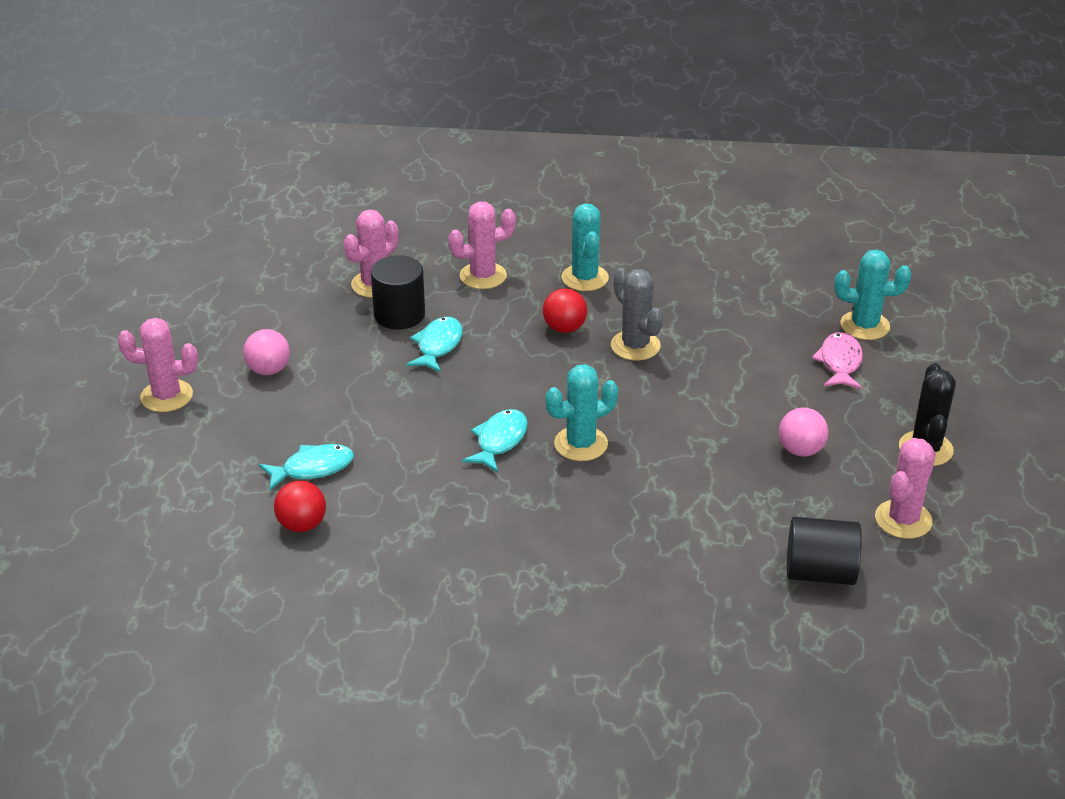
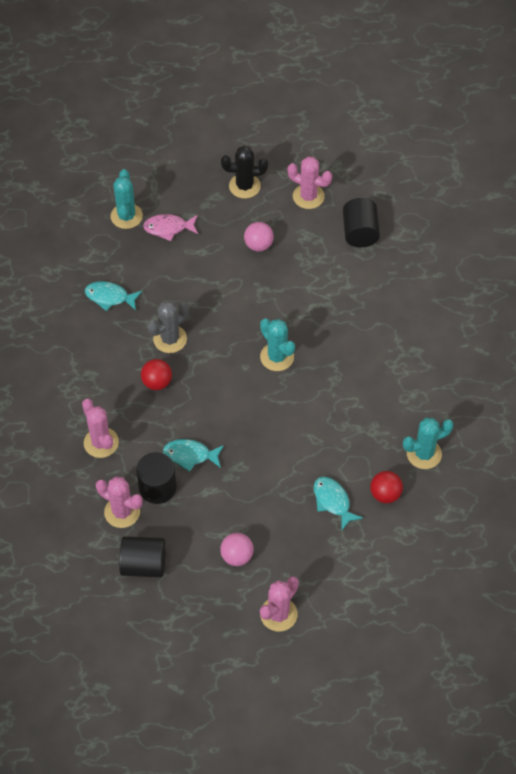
camera: 100 degrees left, 20 degrees up
(166, 396) = (278, 614): pink cactus -> pink cactus turned 45 degrees clockwise
(293, 294) = (143, 564): none -> black cylinder
(499, 441) = (283, 401): turquoise fish -> turquoise fish (110, 297)
(585, 278) = (94, 378): turquoise cactus -> turquoise cactus (424, 454)

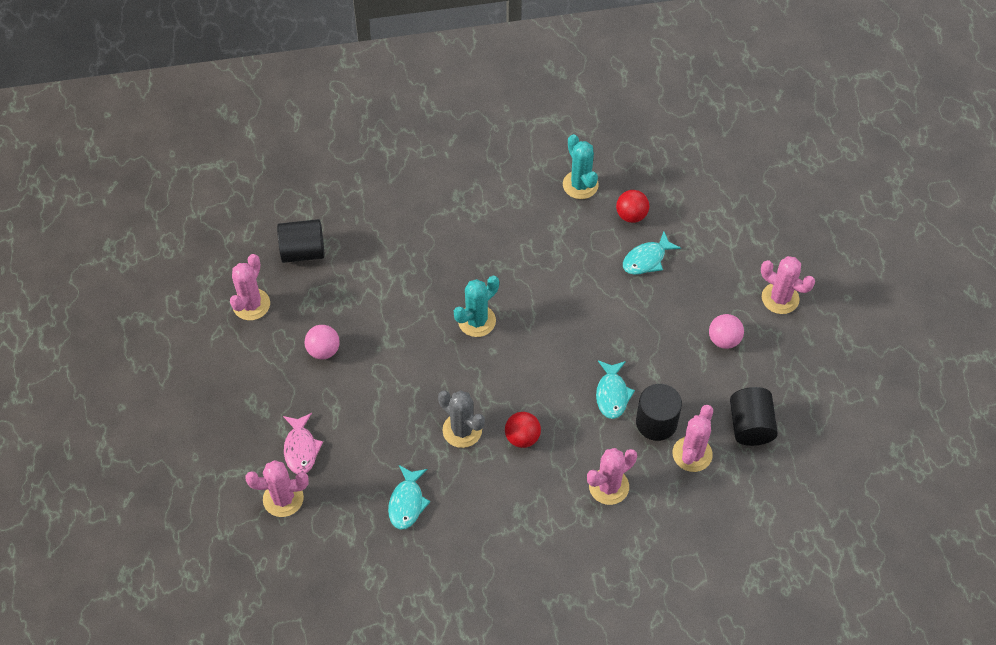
camera: 95 degrees left, 0 degrees up
(126, 216) = (283, 498): turquoise cactus -> pink cactus
(244, 186) = (235, 372): black cactus -> none

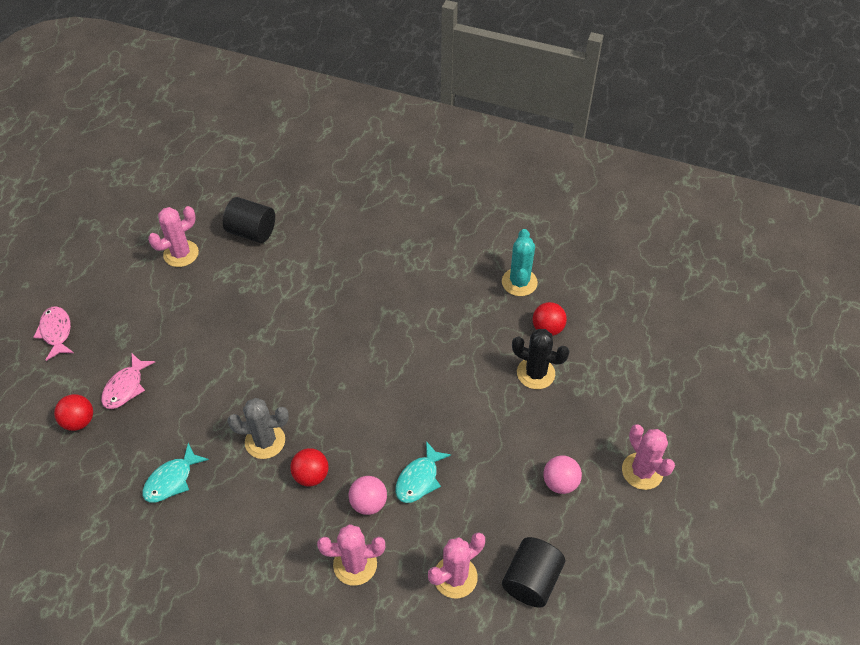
camera: 30 degrees right, 5 degrees down
(192, 434) = (56, 332): none -> pink fish
(283, 498) = (79, 421): pink cactus -> red ball
(323, 350) = (206, 316): pink ball -> pink ball (368, 503)
(462, 430) = (265, 441): grey cactus -> grey cactus turned 75 degrees counterclockwise
(477, 321) = (347, 354): turquoise cactus -> none
(647, 259) = (535, 373): turquoise fish -> black cactus
(656, 422) = (442, 527): black cylinder -> none

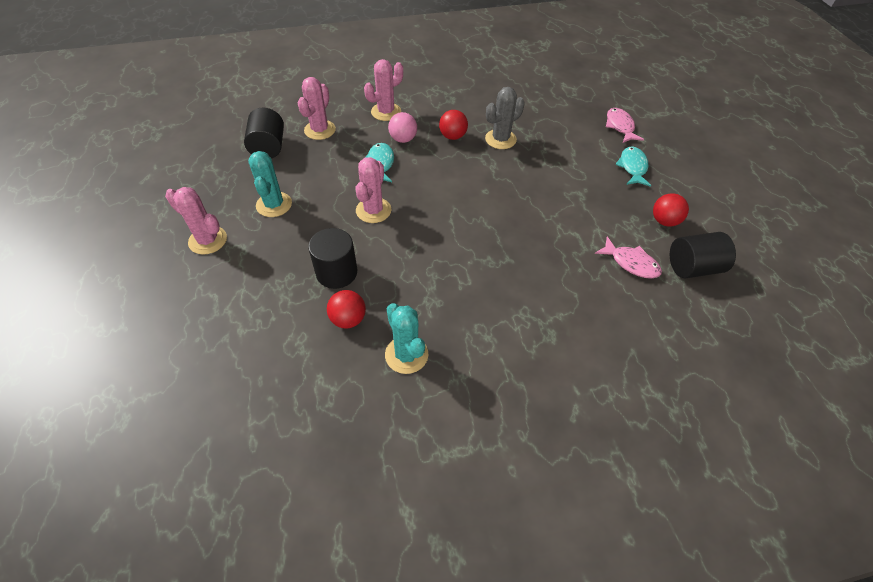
camera: 145 degrees right, 0 degrees up
(56, 332) = (706, 132): pink fish -> pink fish (631, 263)
(79, 421) = (619, 101): red ball -> red ball (664, 221)
(172, 480) = (531, 101): turquoise fish -> turquoise fish (632, 167)
(181, 254) = (715, 219): pink cactus -> pink cactus (373, 210)
(535, 373) = (336, 272): black cactus -> black cylinder
(560, 482) = (274, 204): pink ball -> turquoise cactus

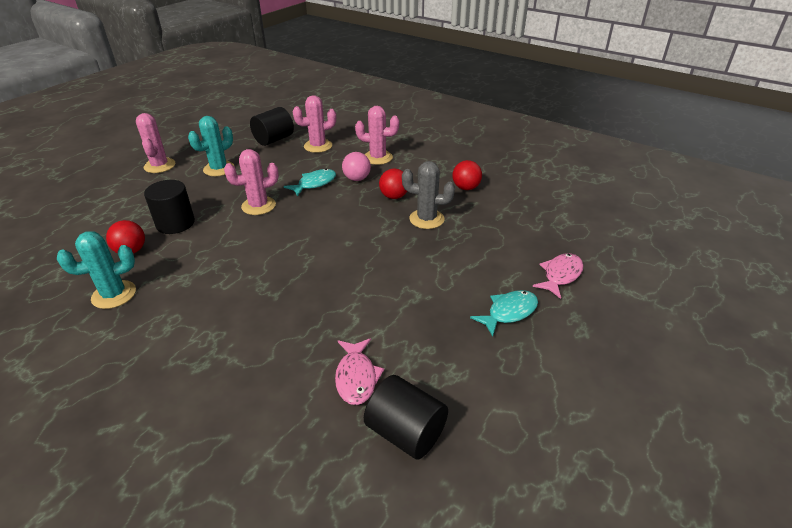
camera: 50 degrees right, 15 degrees down
(406, 354) = (114, 295): turquoise cactus -> turquoise cactus turned 45 degrees clockwise
(664, 221) = (454, 374): red ball -> red ball (466, 188)

